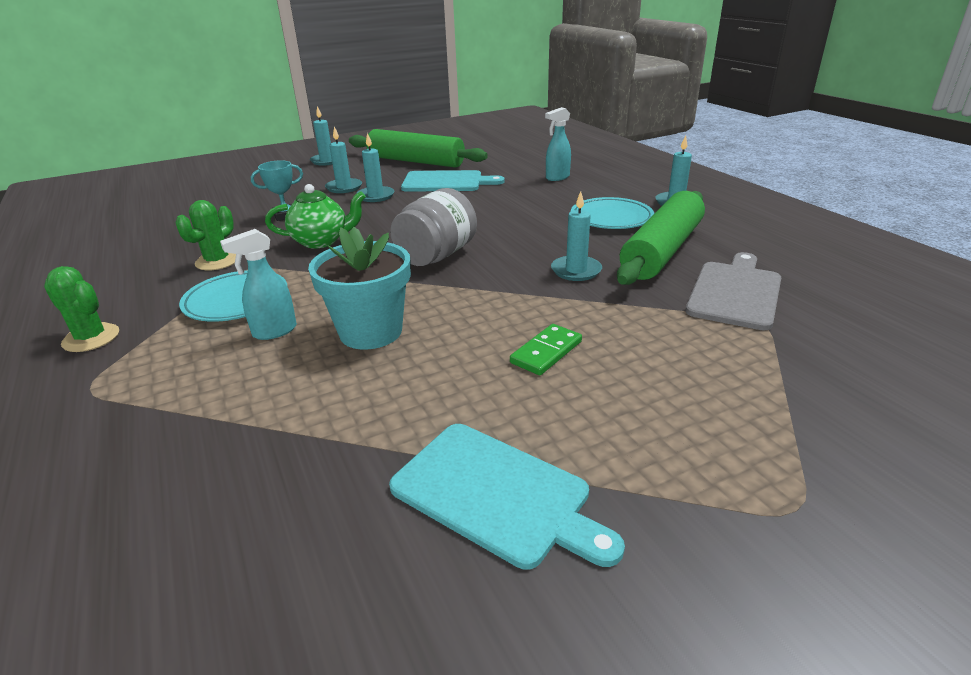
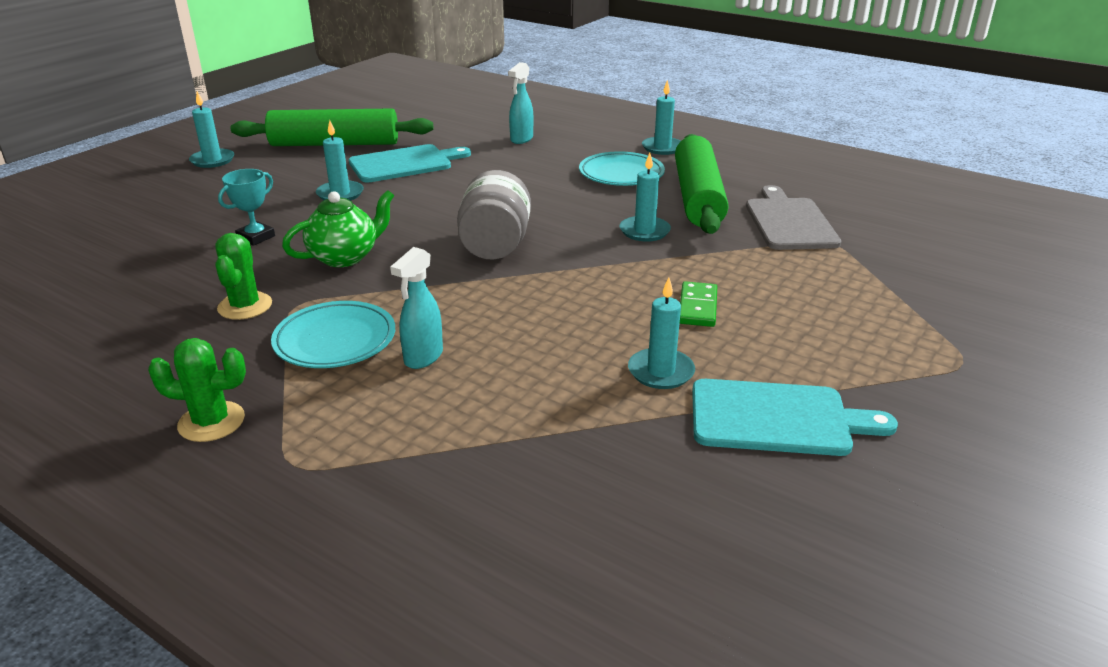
camera: 30 degrees left, 0 degrees up
(344, 187) = (285, 190): turquoise candle -> turquoise candle (661, 372)
(371, 332) = (523, 332): turquoise flower pot -> none

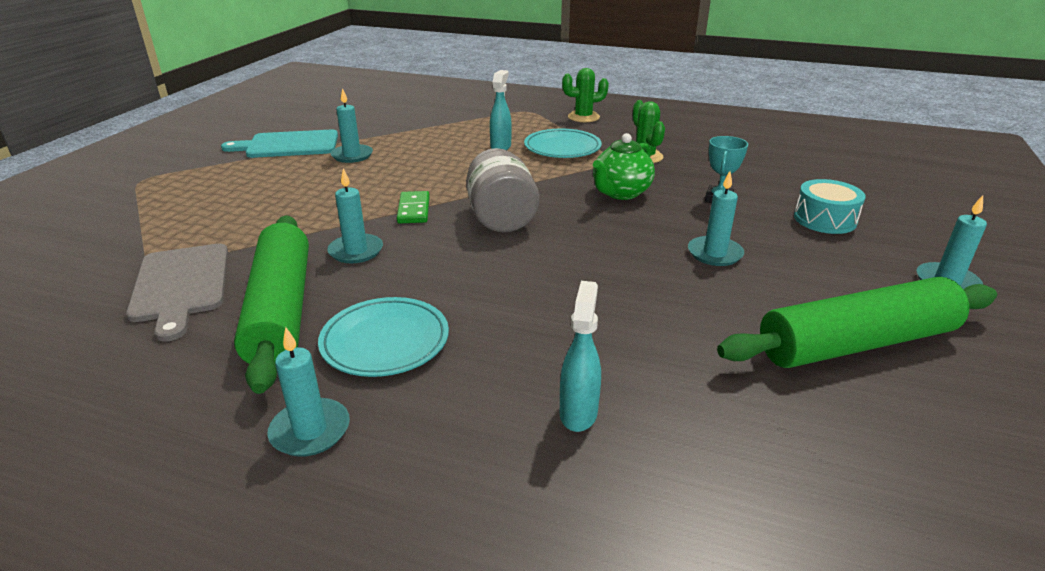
camera: 165 degrees right, 0 degrees up
(199, 207) = (824, 219): none -> turquoise drum
(405, 164) = (703, 315): turquoise cutting board -> none
(697, 307) = (318, 191): green domino -> green domino (414, 210)

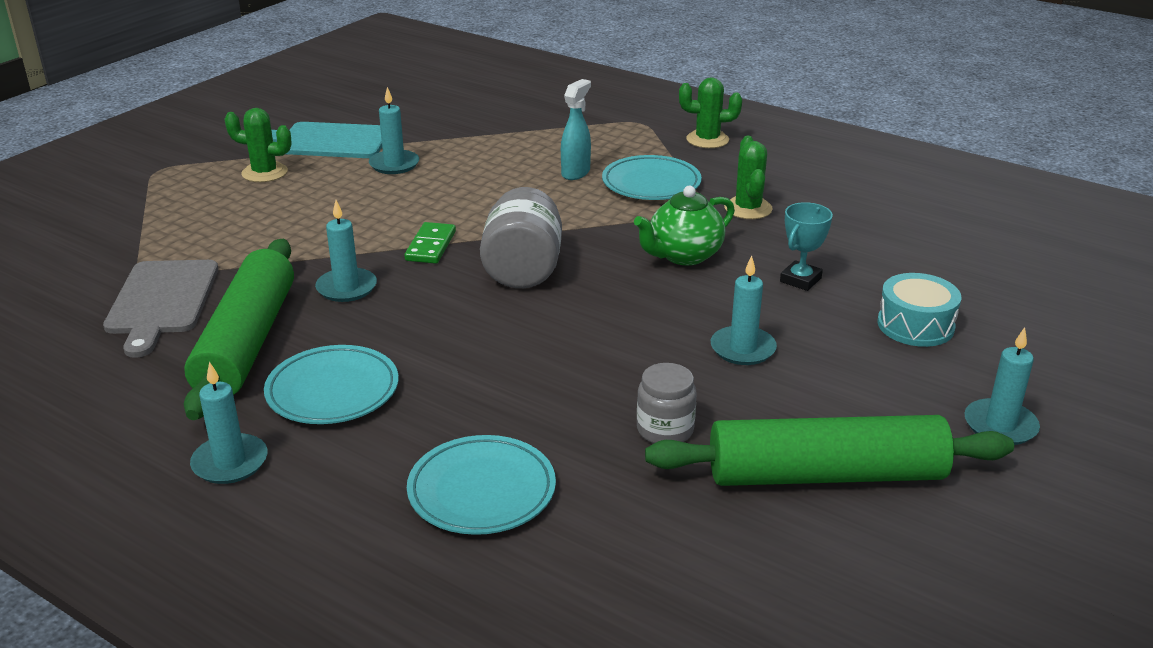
camera: 15 degrees right, 0 degrees up
(242, 172) = (264, 173): none -> green cactus
(578, 413) = (482, 491): turquoise spray bottle -> turquoise plate
(701, 328) = (665, 430): none -> grey jar

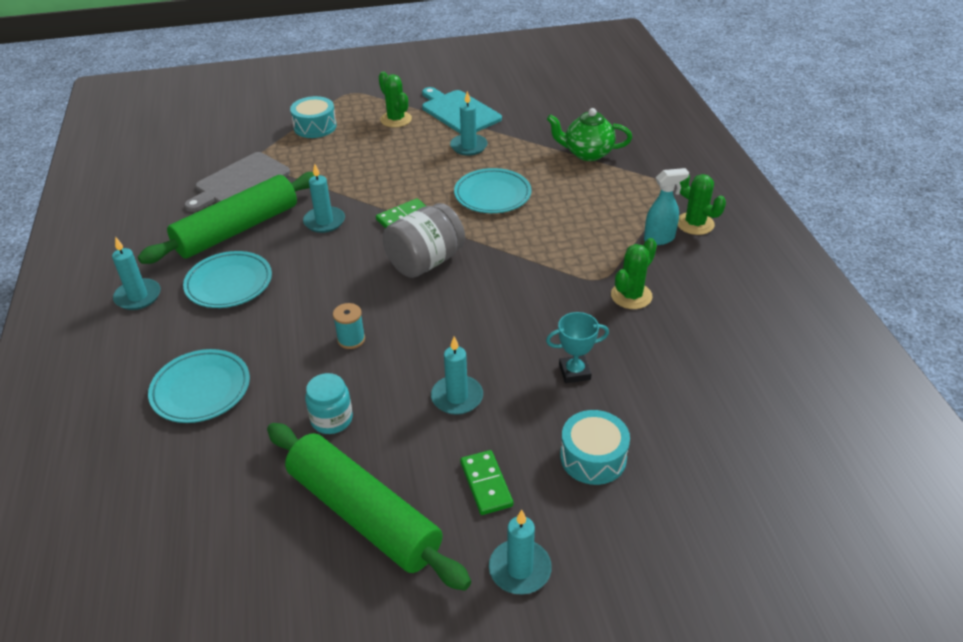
camera: 45 degrees right, 10 degrees up
(168, 215) = (315, 126): none -> turquoise drum
(564, 362) = (351, 339): none -> turquoise spool
(576, 173) = (563, 206): turquoise spray bottle -> turquoise spray bottle (659, 239)
(651, 183) = (598, 240): turquoise plate -> turquoise plate (492, 195)
(665, 430) = (332, 419): grey jar -> turquoise jar
(683, 255) = (530, 307): green teapot -> green teapot (587, 153)
(876, 390) = (486, 484): none -> green domino

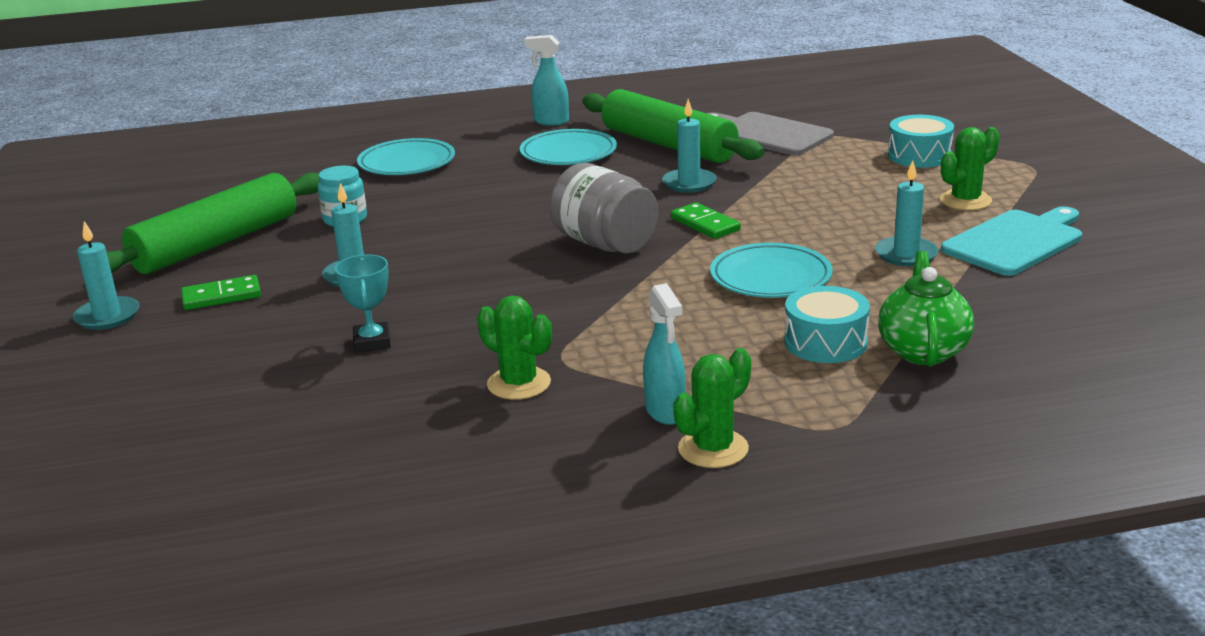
camera: 90 degrees right, 15 degrees down
(138, 296) = (550, 121): turquoise candle -> turquoise spray bottle
(351, 339) = (464, 217): turquoise spool -> none
(593, 457) = (228, 353): turquoise drum -> turquoise drum (825, 342)

